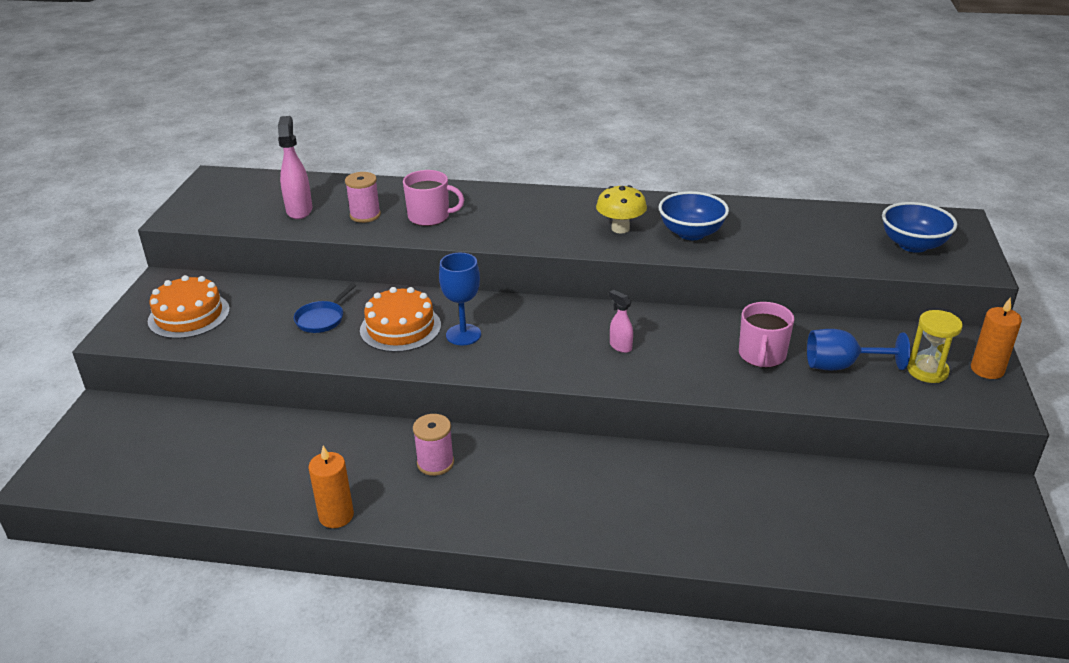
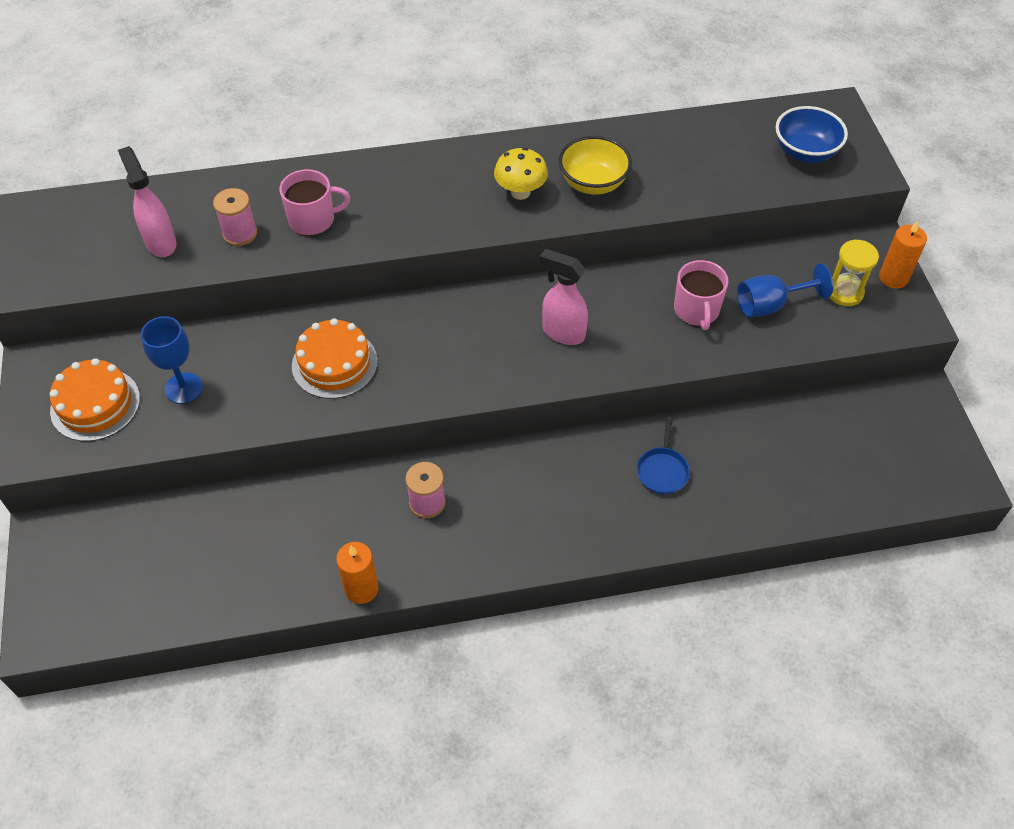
camera: 20 degrees left, 20 degrees up
(322, 319) = (245, 373): blue pan -> blue pan (662, 470)
(463, 335) = (403, 356): blue goblet -> blue goblet (183, 388)
(620, 346) = (563, 332): pink spray bottle -> pink spray bottle, size x1.74
(691, 233) = (593, 183): blue bowl -> yellow bowl

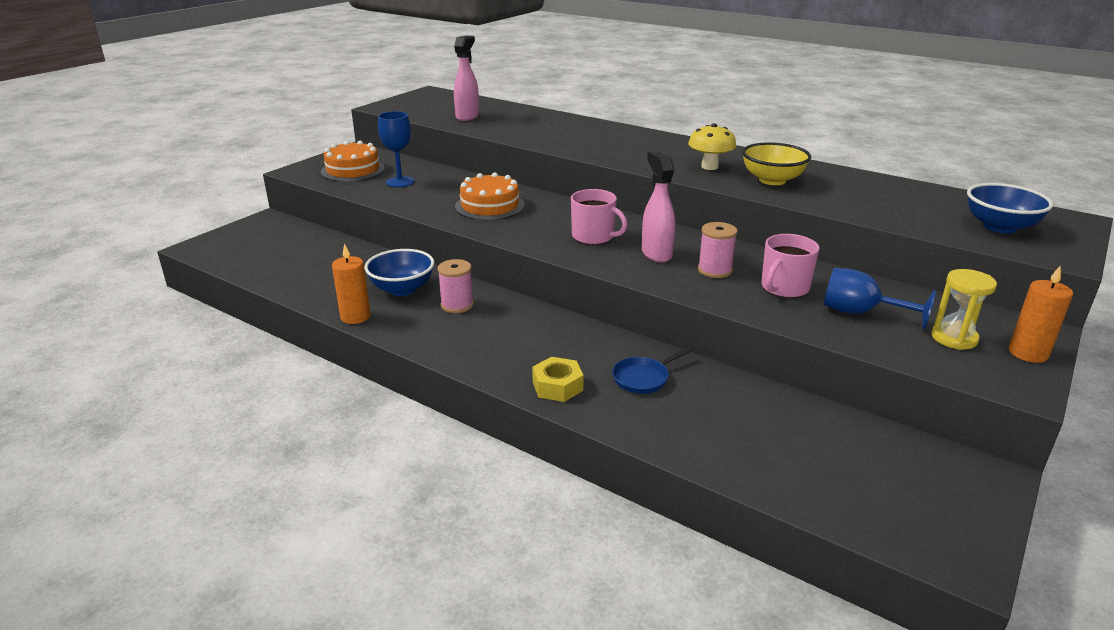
camera: 45 degrees right, 25 degrees down
(240, 233) = (511, 126): pink spool -> pink spool (714, 270)
(313, 220) = (559, 135): pink mug -> pink mug (594, 237)
(351, 521) = (402, 289): none -> blue bowl
(618, 529) = (557, 386): none -> yellow nut

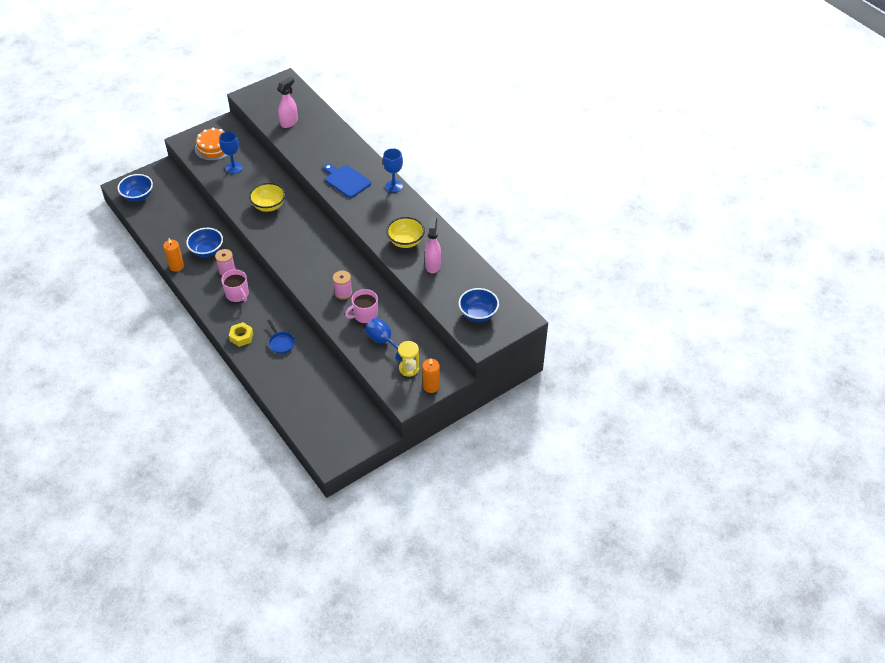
camera: 20 degrees right, 20 degrees up
(236, 251) = (138, 196): none -> blue bowl
(490, 206) = (269, 206): orange cake -> yellow bowl
(594, 237) = (304, 249): pink mug -> pink mug (237, 294)
(608, 146) = (346, 180): none -> blue cutting board
(643, 378) = (281, 343): blue pan -> blue pan turned 105 degrees counterclockwise
(656, 254) = (325, 272): pink spray bottle -> pink spray bottle (433, 265)
(684, 141) = (394, 186): none -> blue goblet
(709, 167) = (384, 219): yellow mushroom -> none

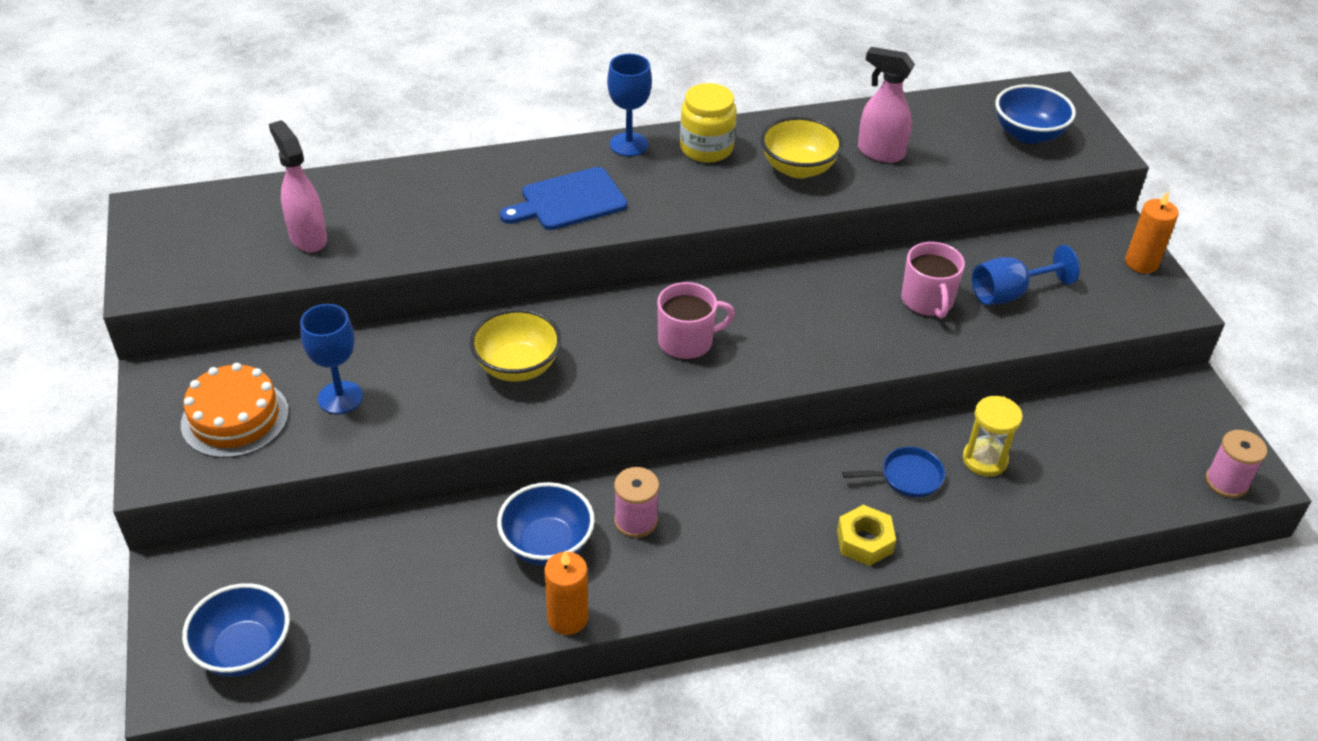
camera: 70 degrees left, 5 degrees down
(237, 294) = (724, 518): pink mug -> pink mug (687, 341)
(343, 293) = (852, 316): pink spool -> pink spool (1226, 482)
(404, 210) = (706, 148): none -> yellow jar
(409, 368) = (1090, 279): yellow hourglass -> yellow hourglass (985, 460)

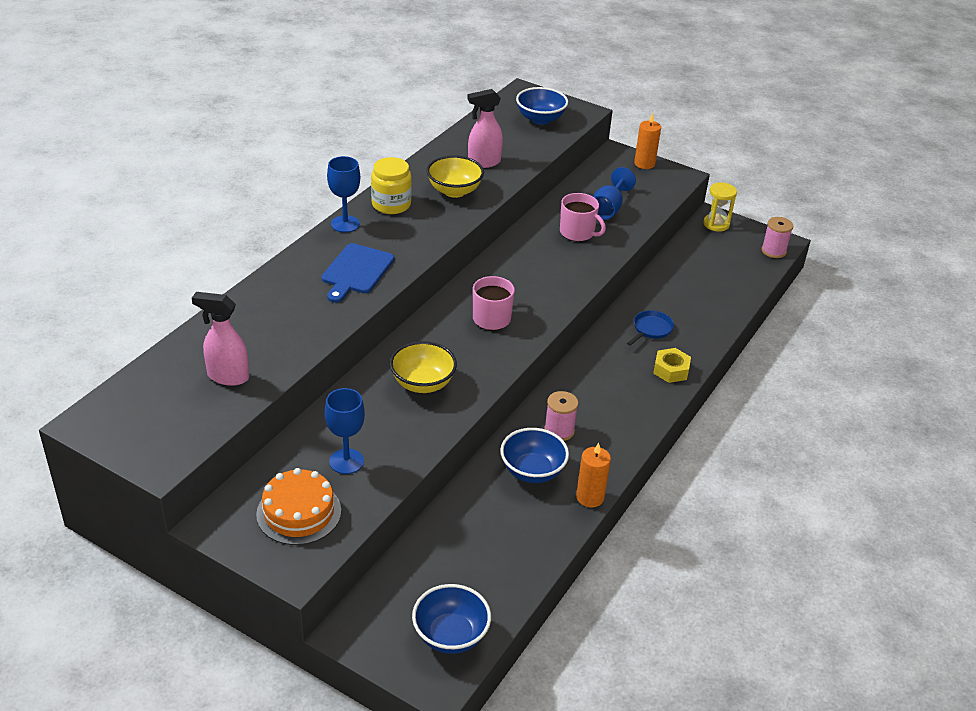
camera: 45 degrees left, 5 degrees down
(985, 460) = (672, 301): yellow hourglass -> yellow hourglass (716, 224)

